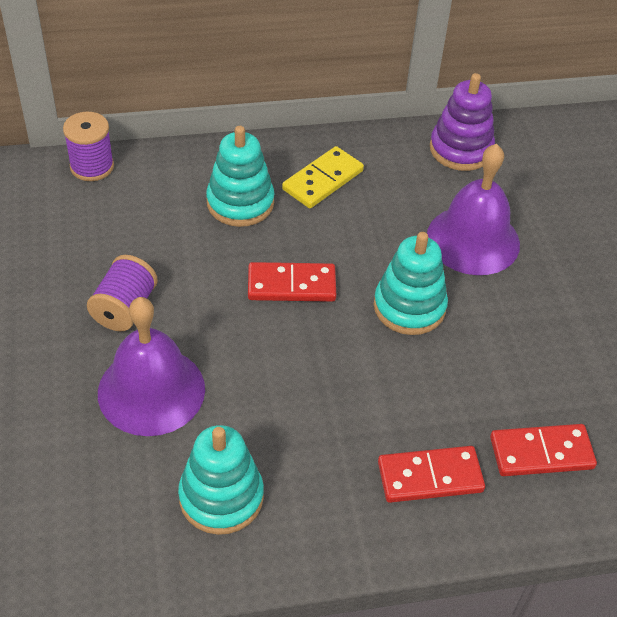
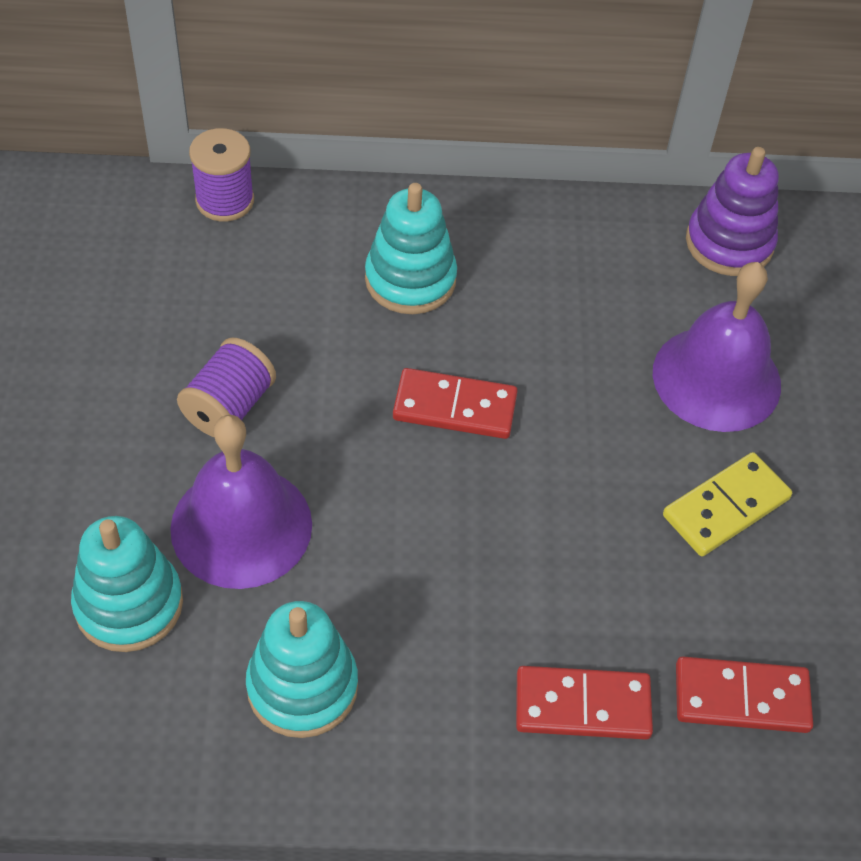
camera: 10 degrees right, 5 degrees up
(323, 180) = (528, 262): yellow domino -> yellow domino (726, 507)
(409, 307) = (607, 462): turquoise stacking toy -> turquoise stacking toy (129, 604)

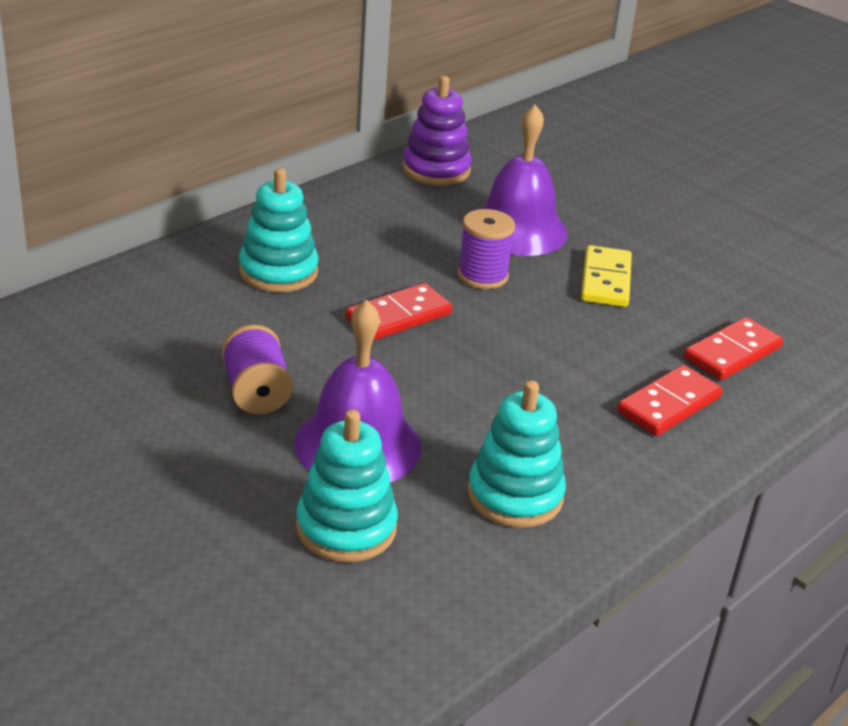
camera: 45 degrees left, 20 degrees down
(225, 200) = (88, 293): purple spool -> purple spool (482, 276)

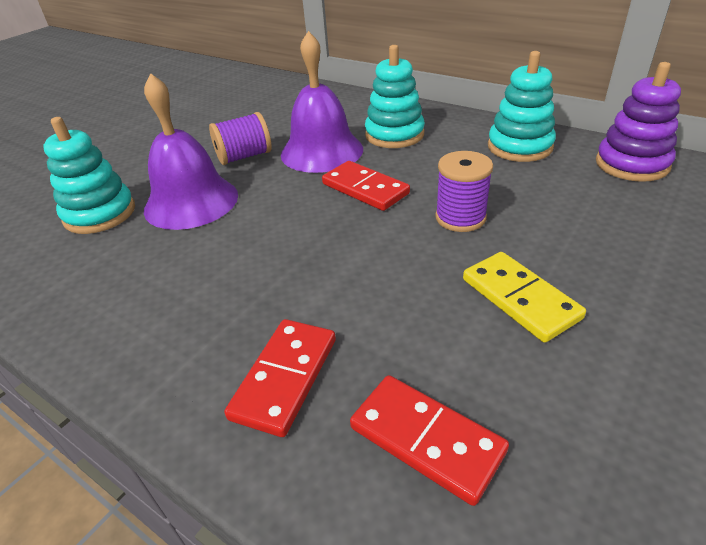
camera: 85 degrees right, 5 degrees up
(515, 495) = (128, 283): turquoise stacking toy -> turquoise stacking toy (519, 147)
(518, 229) = (569, 225): purple bell -> purple bell (322, 151)
(606, 280) = (519, 299): yellow domino -> yellow domino turned 60 degrees clockwise
(669, 405) = (284, 378): red domino -> red domino turned 75 degrees clockwise

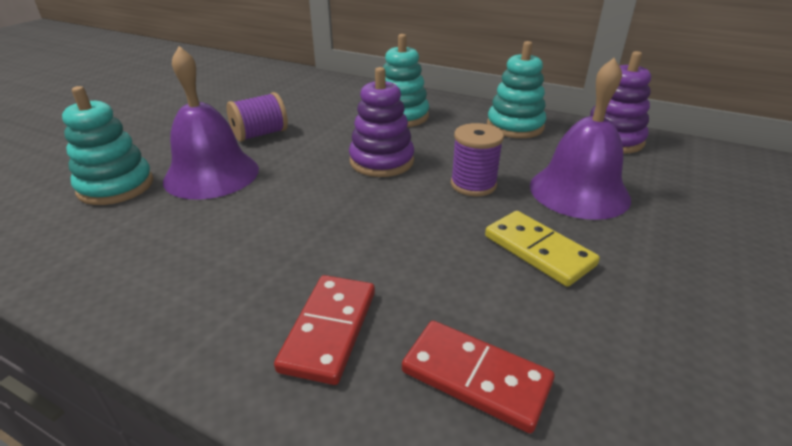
camera: 10 degrees left, 5 degrees down
(322, 151) = (335, 130): purple bell -> purple bell (579, 191)
(365, 189) = (381, 161): red domino -> purple stacking toy

